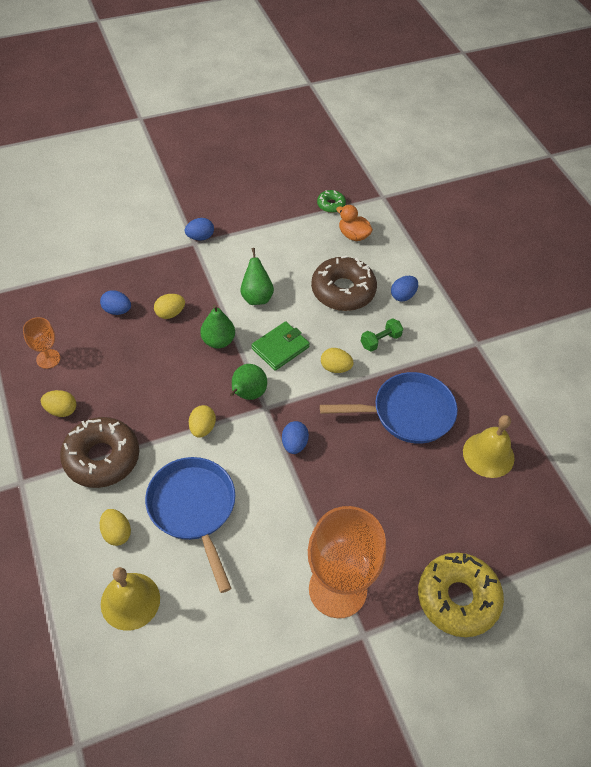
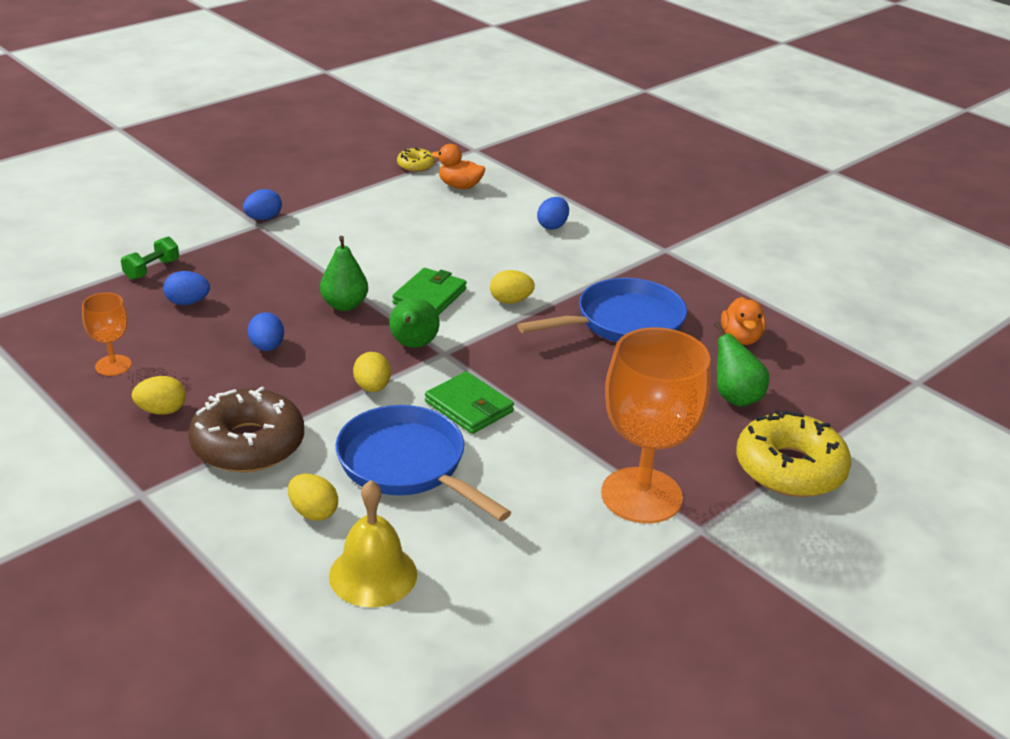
camera: 20 degrees left, 20 degrees down
(170, 313) = (264, 292): yellow egg -> none
(256, 297) = (371, 258): green pear -> green pear (735, 397)
(258, 466) = (469, 407): none -> green wallet
(294, 444) = (502, 377): blue egg -> blue egg (267, 347)
(331, 205) = (415, 165): green donut -> yellow donut
(343, 290) = (477, 234): brown donut -> none
(380, 341) = (550, 268): green dumbbell -> green dumbbell (152, 269)
(488, 454) = (741, 338): yellow bell -> orange duck

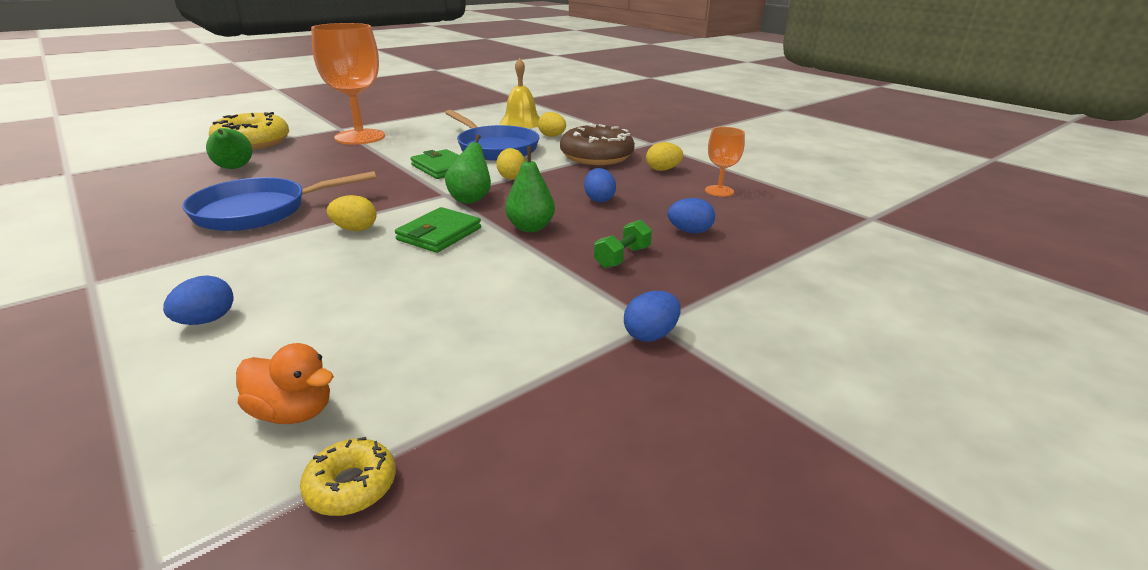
camera: 175 degrees left, 5 degrees down
(152, 269) = (753, 263): green dumbbell -> green dumbbell (622, 257)
(741, 338) = (163, 199): orange duck -> none

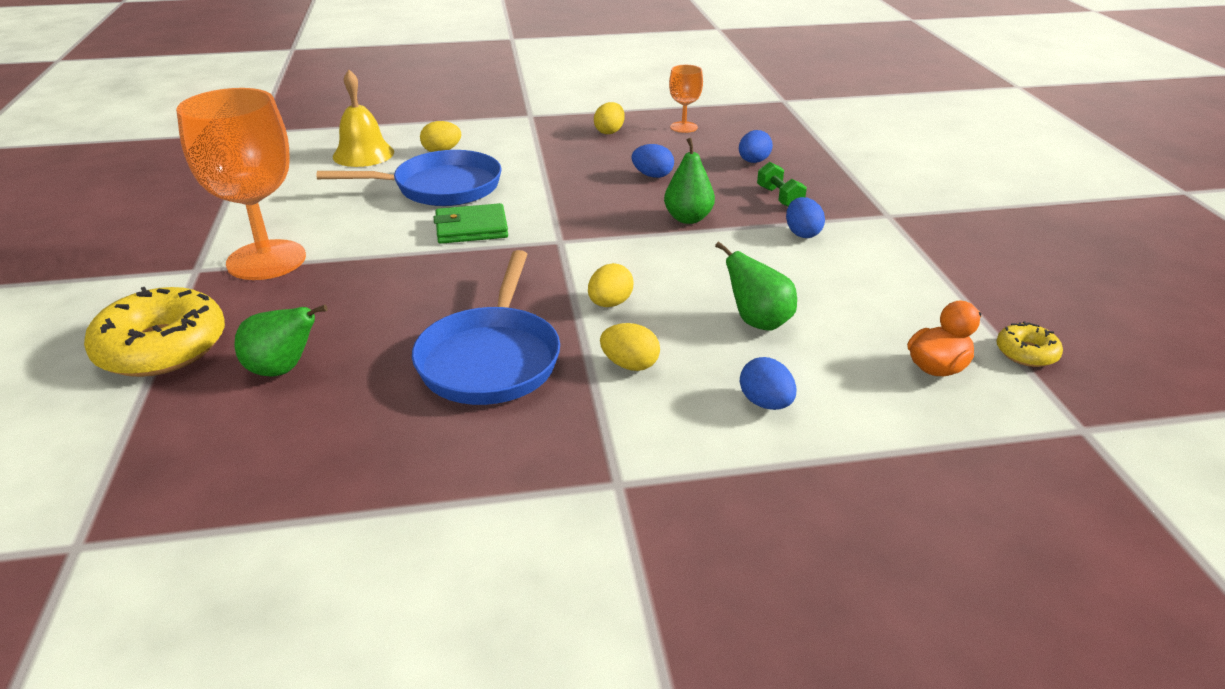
camera: 60 degrees left, 5 degrees up
(439, 234) = (664, 262): green wallet -> none
(471, 199) = (588, 231): green pear -> green pear (758, 322)
(511, 177) = (548, 199): yellow egg -> yellow egg (630, 365)
(596, 156) = (537, 147): brown donut -> none
(650, 335) = (902, 220): blue egg -> blue egg (802, 233)

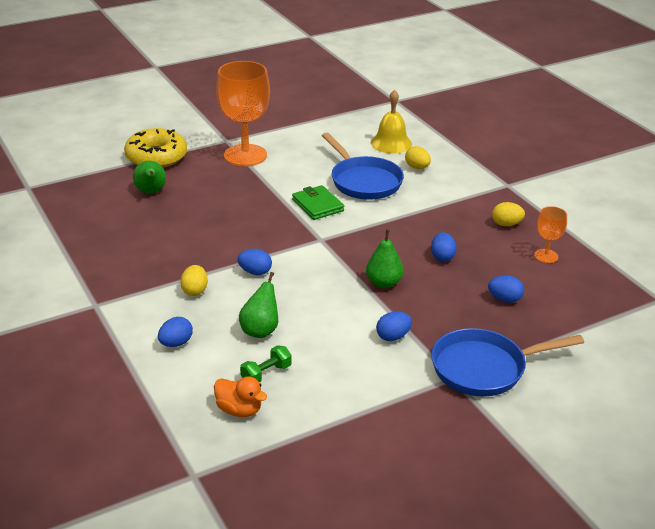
camera: 70 degrees right, 0 degrees up
(491, 359) = (182, 246): blue pan -> blue pan (484, 368)
(610, 303) = (255, 272): yellow egg -> blue egg
(779, 198) = (446, 320): green dumbbell -> green dumbbell (266, 374)
(1026, 353) = (275, 452): yellow donut -> none

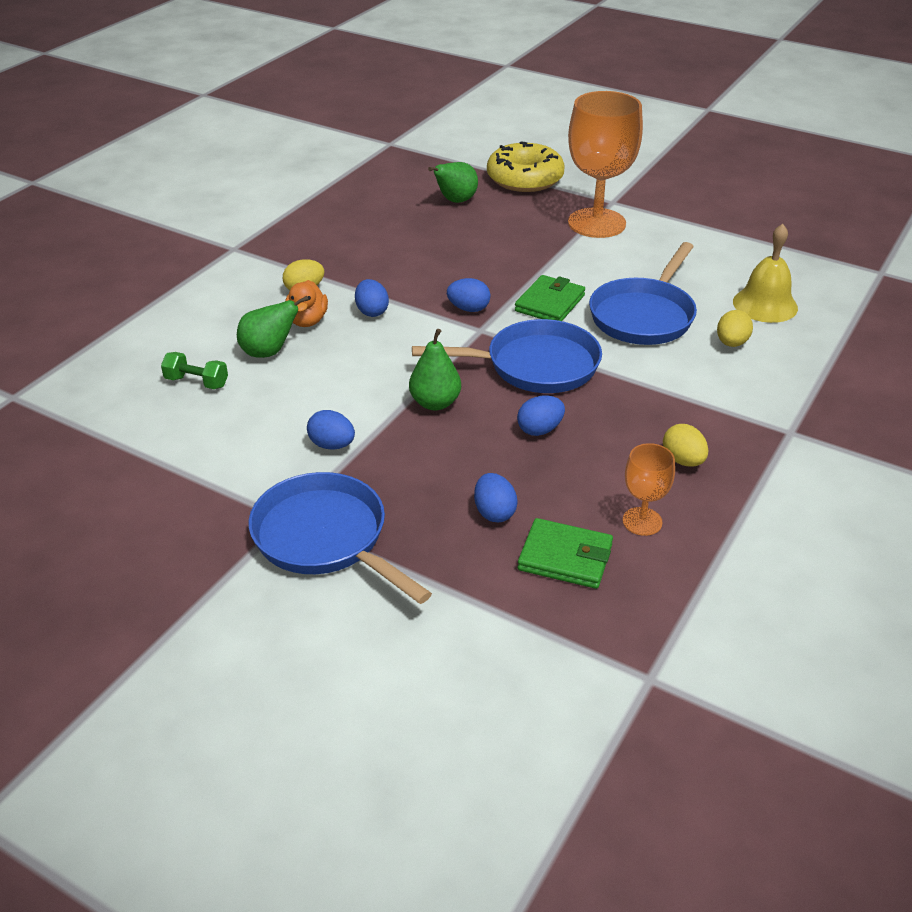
camera: 60 degrees right, 5 degrees up
(176, 343) = (207, 312): blue egg -> blue egg (468, 309)
(239, 410) = (127, 387): orange duck -> orange duck (307, 321)
(378, 235) = (535, 366): none -> blue pan
(558, 290) = (565, 557): none -> green wallet

